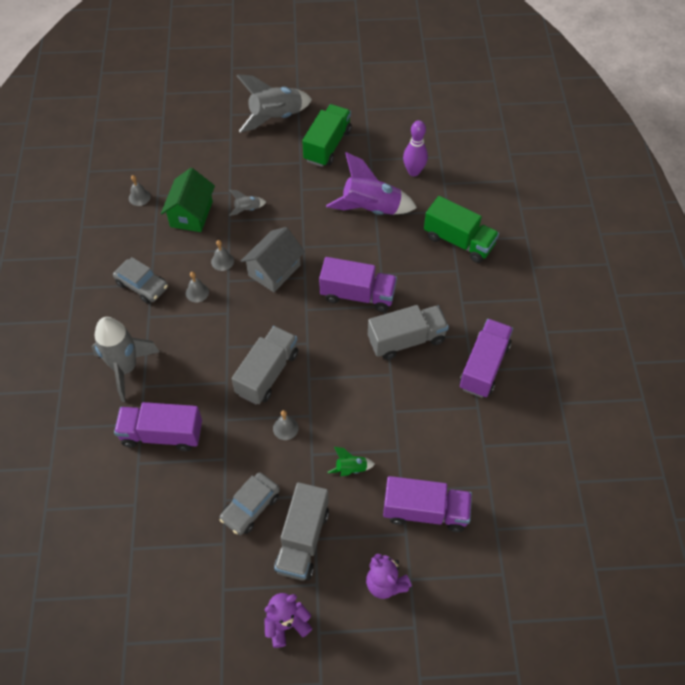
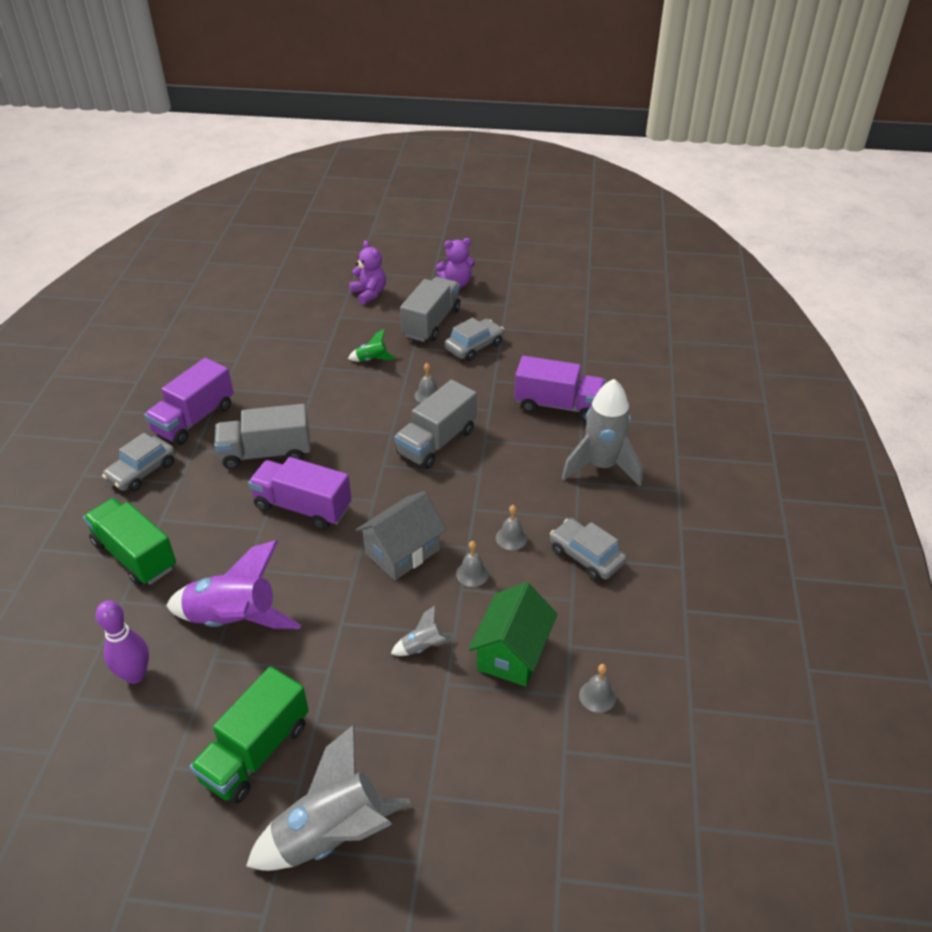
camera: 170 degrees left, 15 degrees down
(425, 511) = (315, 327): purple truck -> none
(495, 308) = (142, 471): none -> grey car

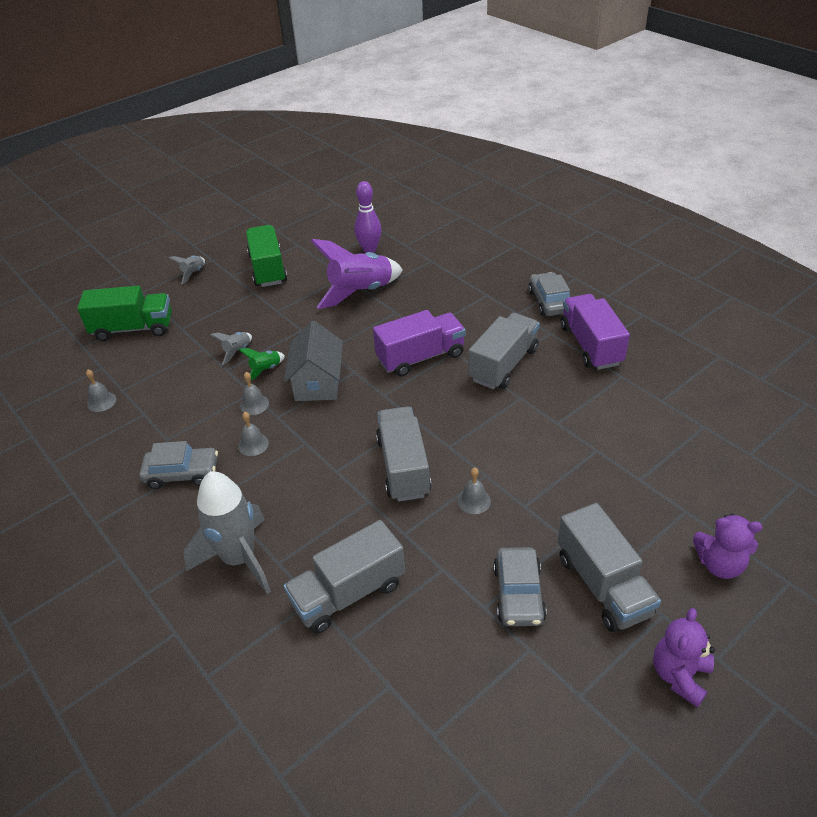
camera: 135 degrees right, 0 degrees up
(135, 555) = (464, 275): green truck -> green truck (133, 329)
(331, 835) = (193, 273): grey rocket -> grey rocket, size x0.45
(372, 360) = (575, 493): green rocket -> green rocket (266, 370)
(512, 653) = (178, 385): green house -> none
(558, 405) = (348, 593): purple truck -> grey truck

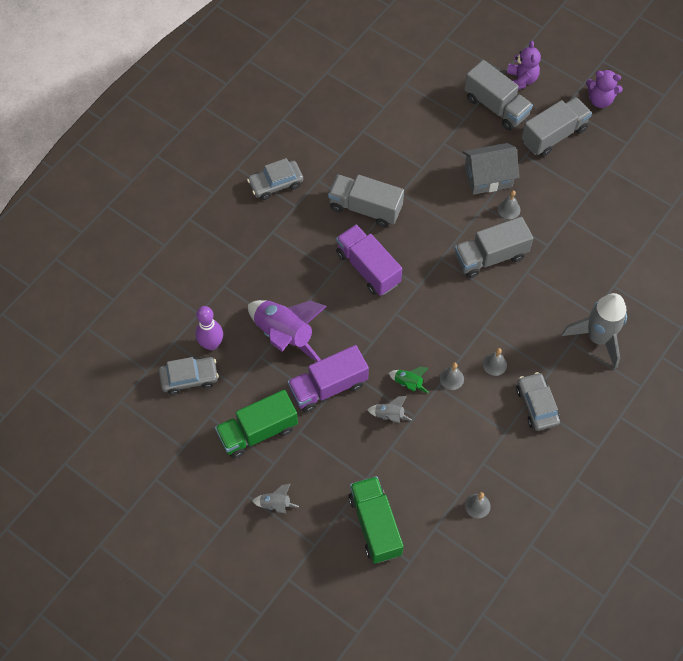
camera: 105 degrees left, 20 degrees up
(317, 383) = (415, 338): grey house -> grey house (488, 177)
(348, 593) = (602, 266): grey truck -> grey truck (496, 107)
(518, 594) = (573, 176): grey car -> grey car (189, 378)
(590, 345) = (329, 152): purple truck -> purple truck (328, 387)

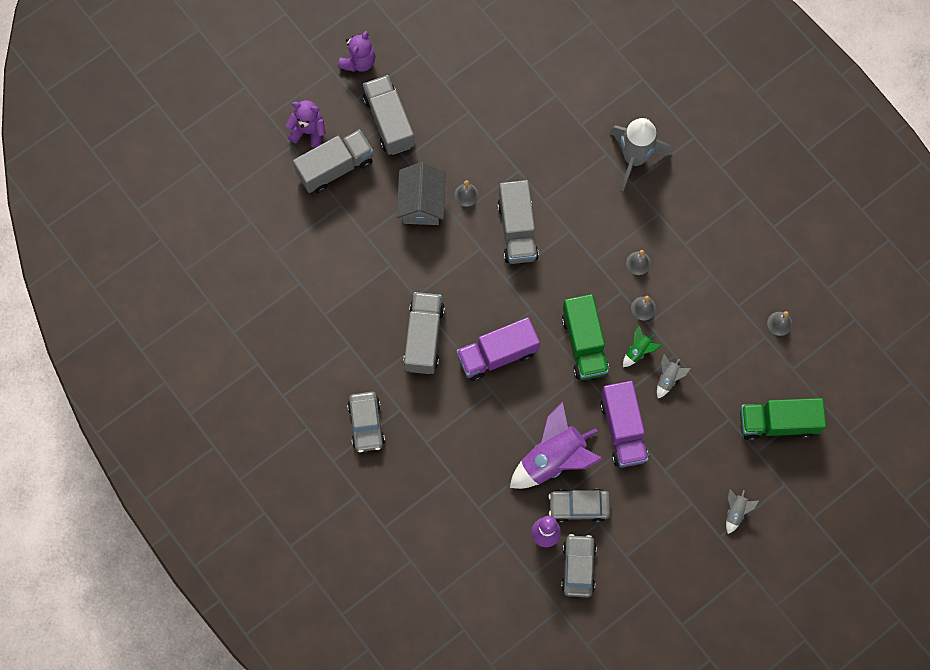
camera: 75 degrees left, 10 degrees up
(258, 431) = (654, 511): green truck -> green truck (584, 344)
(365, 208) = (424, 338): grey truck -> grey truck turned 150 degrees clockwise
(536, 405) = (691, 238): grey car -> grey car (578, 506)

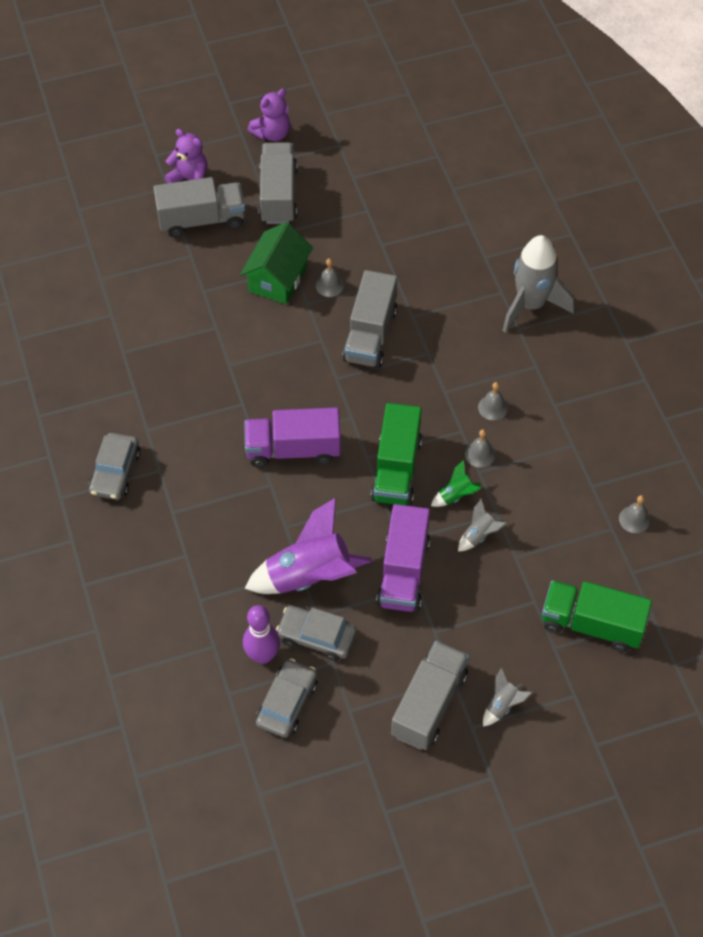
camera: 20 degrees right, 15 degrees down
(422, 203) = (278, 279): grey house -> green house
(424, 338) = (219, 407): grey truck -> grey truck (429, 704)

